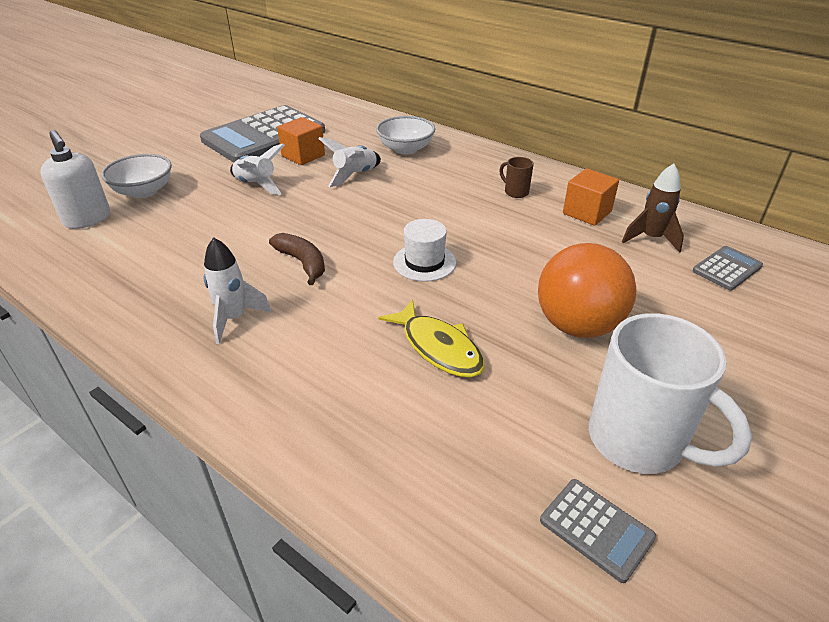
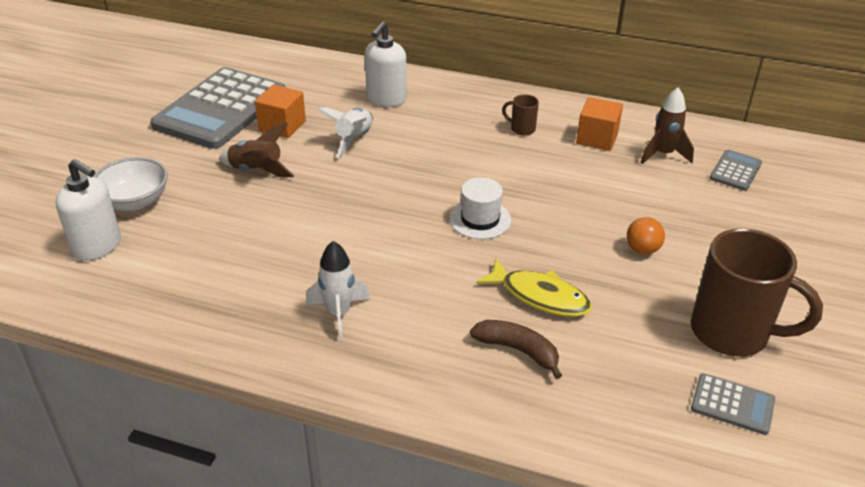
camera: 20 degrees left, 0 degrees up
(256, 185) = (257, 170): white rocket -> brown rocket
(302, 263) = (365, 244): brown banana -> brown banana (518, 350)
(405, 149) = (386, 99): white bowl -> white soap dispenser
(577, 325) = (642, 250): orange ball -> orange ball, size x0.46
(639, 441) = (732, 333): white mug -> brown mug

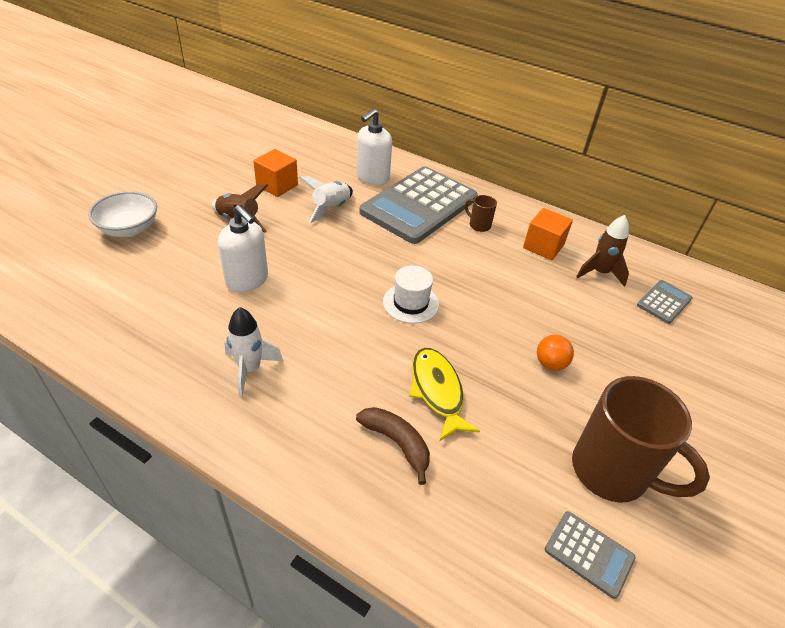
camera: 10 degrees right, 5 degrees up
(97, 246) = (80, 263): white soap dispenser -> white soap dispenser (247, 280)
(220, 109) = (234, 162): grey calculator -> grey calculator (419, 205)
(540, 296) = (437, 391): yellow fish -> yellow fish turned 150 degrees counterclockwise

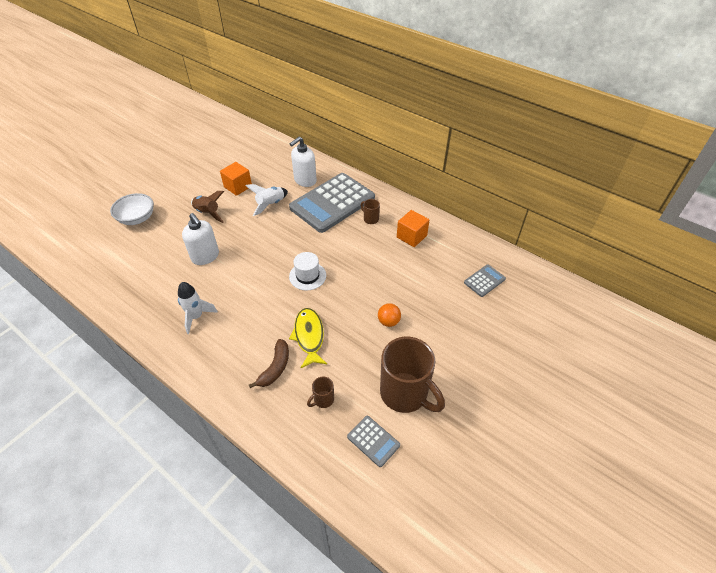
camera: 10 degrees right, 5 degrees up
(397, 443) = (275, 368): brown banana -> brown banana turned 60 degrees clockwise
(487, 490) = (323, 400): none -> brown mug
(600, 273) = (446, 257): brown rocket -> none

